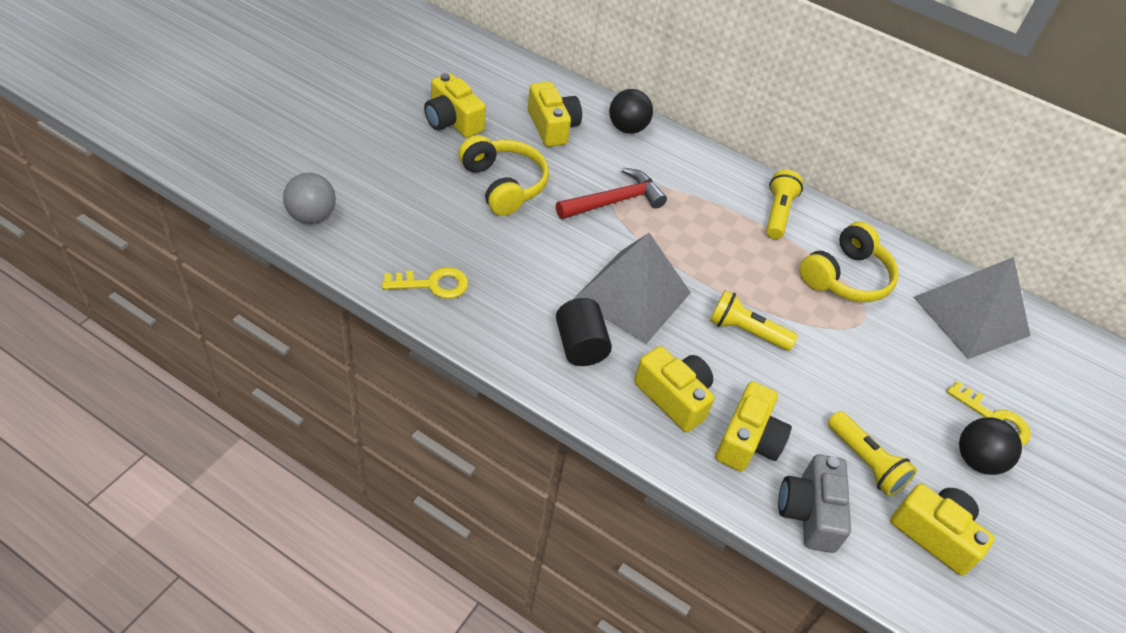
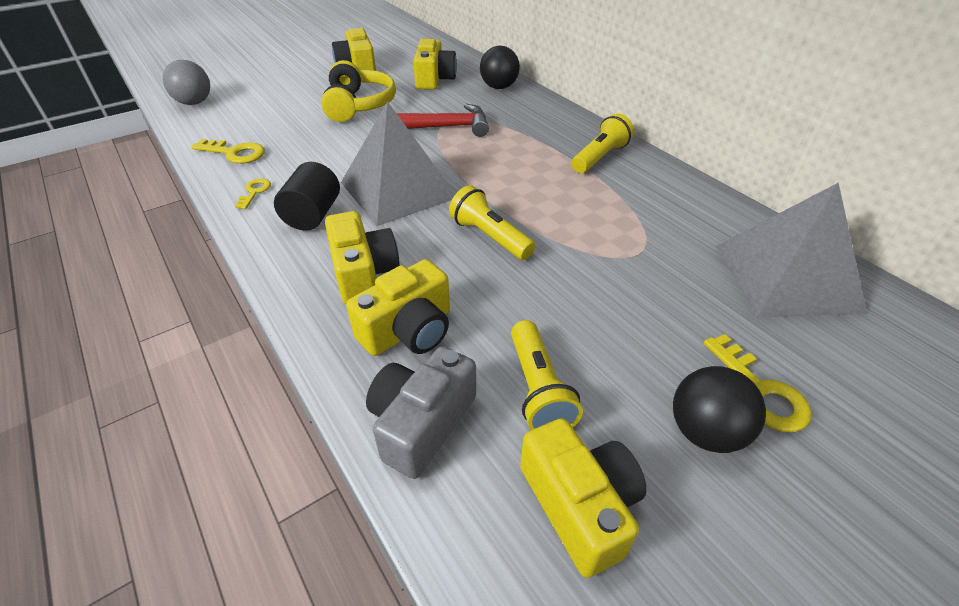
camera: 30 degrees right, 5 degrees down
(501, 331) = (254, 192): none -> yellow key
(845, 277) = (641, 215): yellow headphones -> none

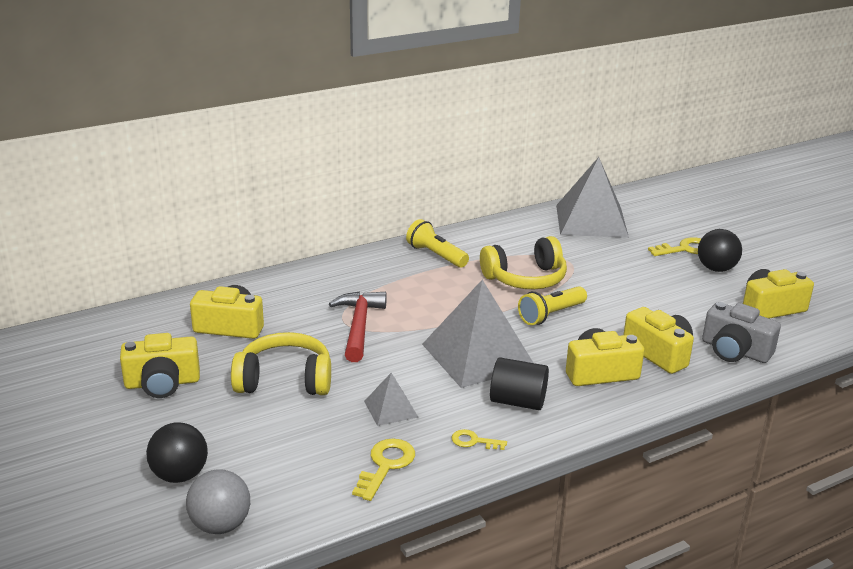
camera: 85 degrees left, 15 degrees down
(312, 150) = (391, 409): none -> grey pyramid
(499, 87) = (272, 288): black ball -> black ball (180, 475)
(538, 389) = (700, 311): yellow flashlight -> none
(573, 217) = (525, 278): none -> yellow headphones

